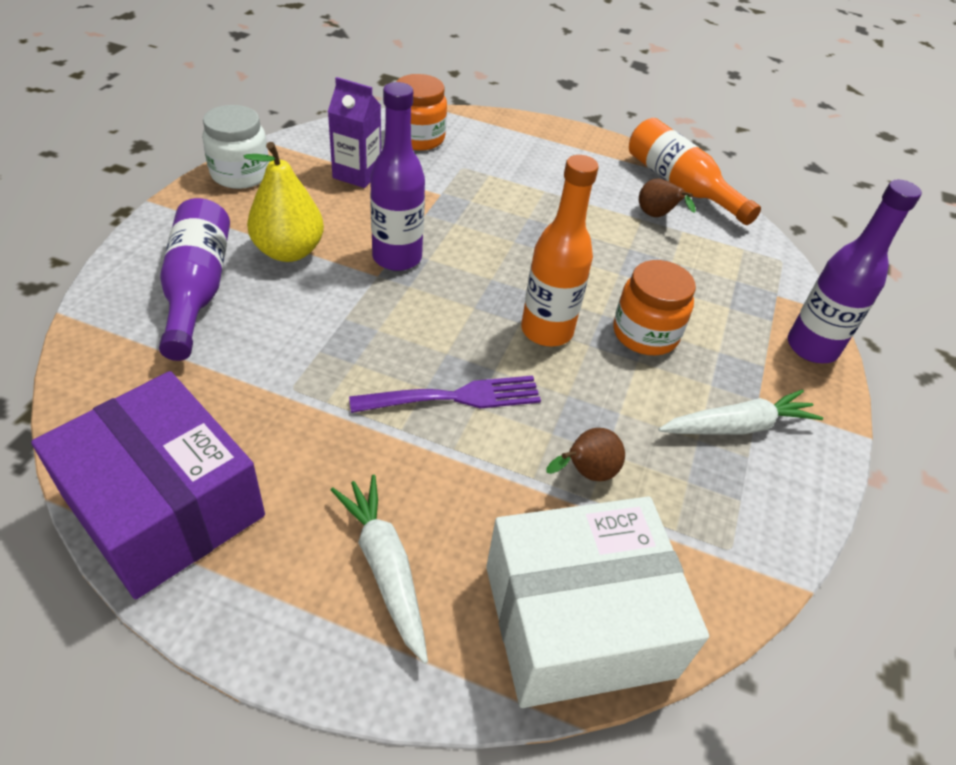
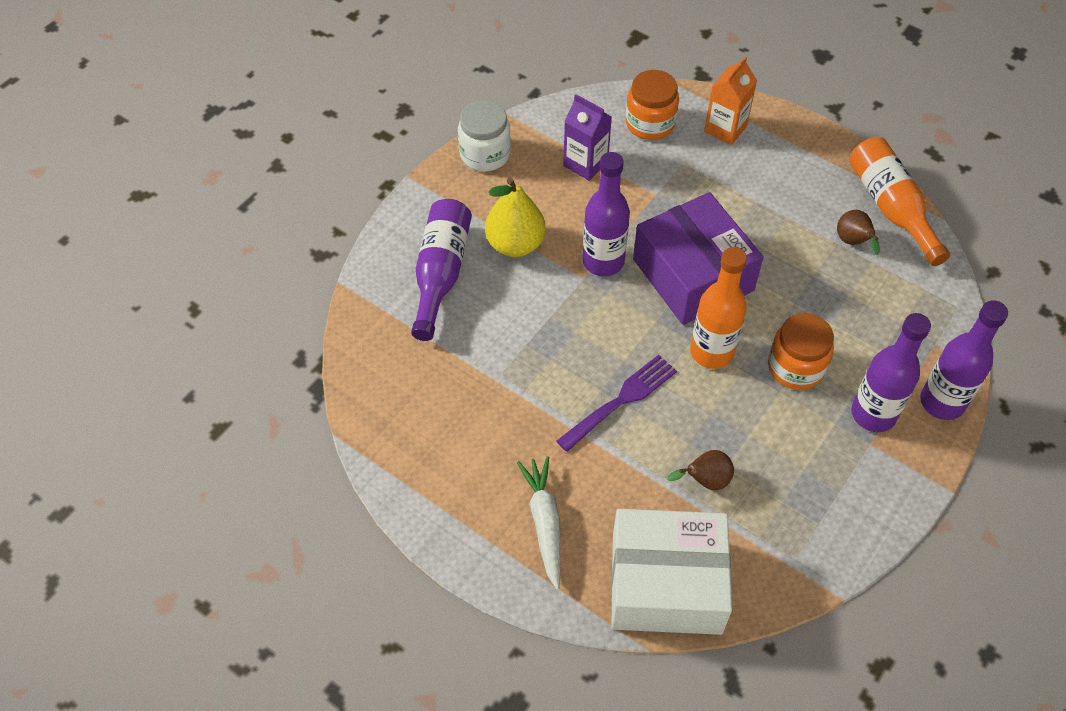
camera: 20 degrees right, 10 degrees up
(164, 506) = (406, 452): purple box -> purple box (693, 275)
(453, 397) = (620, 401): purple fork -> purple fork turned 45 degrees counterclockwise
(496, 138) = (725, 129): none -> orange carton
(738, 426) = (842, 463): white carrot -> none
(747, 369) = (873, 414): none -> purple bottle

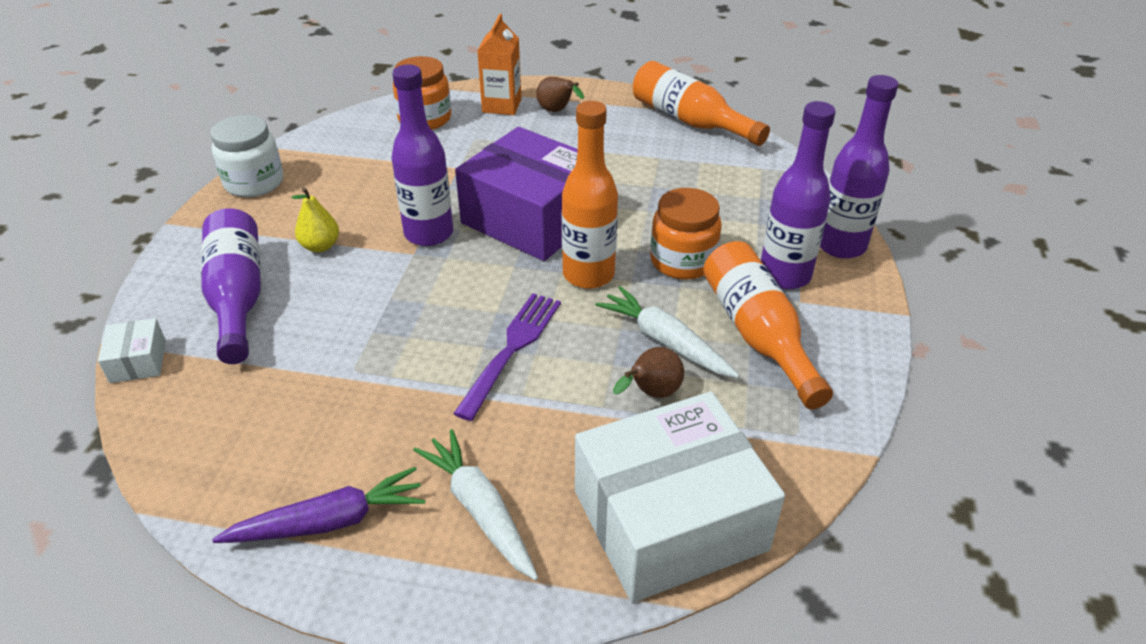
camera: 25 degrees left, 15 degrees down
(359, 309) = (138, 361): none -> white box
(447, 491) = (330, 521): none -> purple carrot
(515, 244) = (320, 246): yellow pear -> yellow pear, size x0.58
(585, 163) = (371, 163): purple carton -> none
(739, 439) = (665, 341): none -> white carrot
(816, 461) = (758, 334): none -> orange bottle
(853, 242) = (673, 153): brown pear -> brown pear (557, 111)

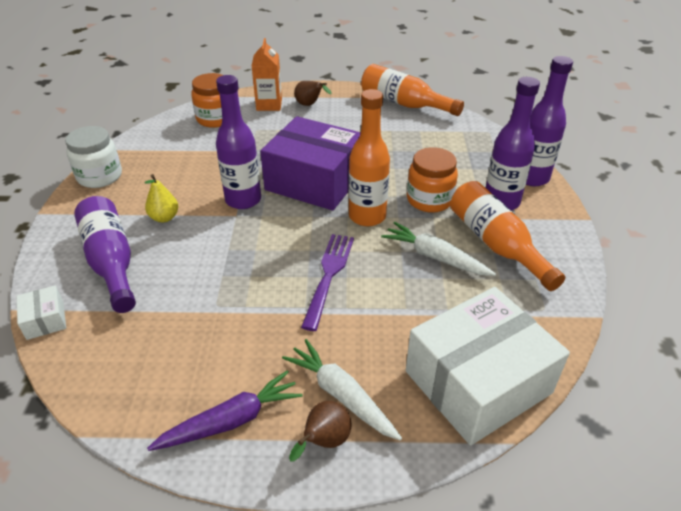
camera: 10 degrees left, 0 degrees up
(651, 393) = (437, 294): brown pear -> brown pear (324, 442)

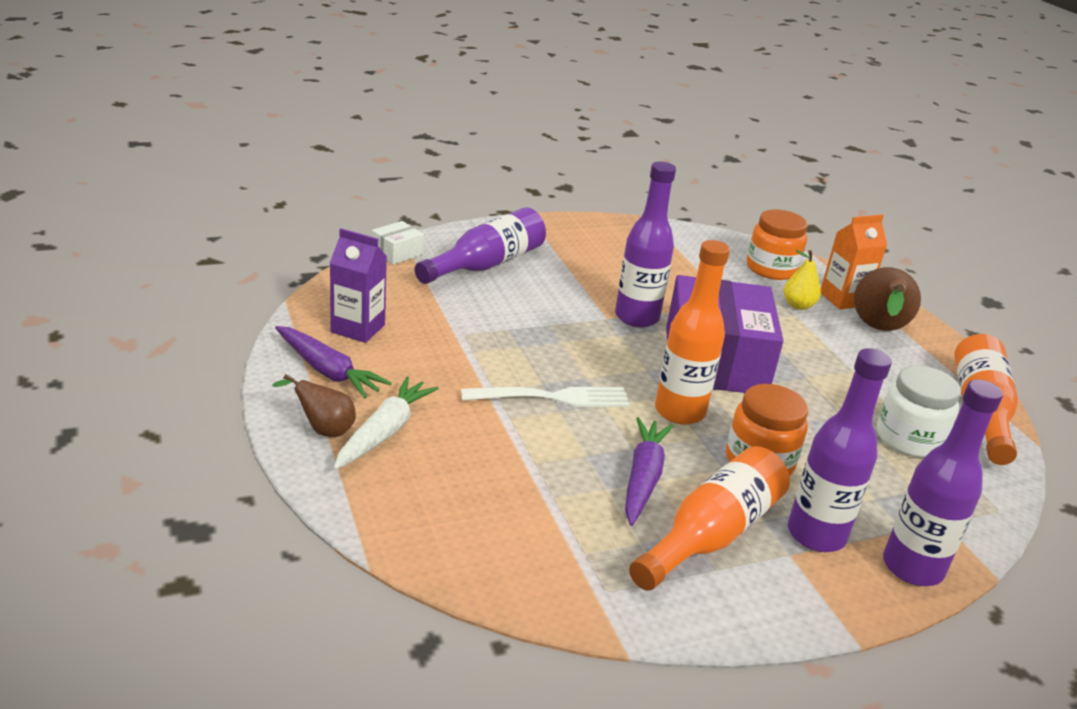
camera: 65 degrees right, 10 degrees down
(100, 176) = (603, 227): white jar -> white jar (908, 439)
(164, 218) = (569, 277): yellow pear -> yellow pear (798, 305)
(168, 381) = (358, 328): none -> purple carton
(310, 105) = (878, 330): brown pear -> brown pear, size x1.71
(329, 276) = (551, 398): purple fork -> white fork
(435, 257) = (643, 478): white carrot -> purple carrot
(477, 382) = (446, 532): white box -> none

